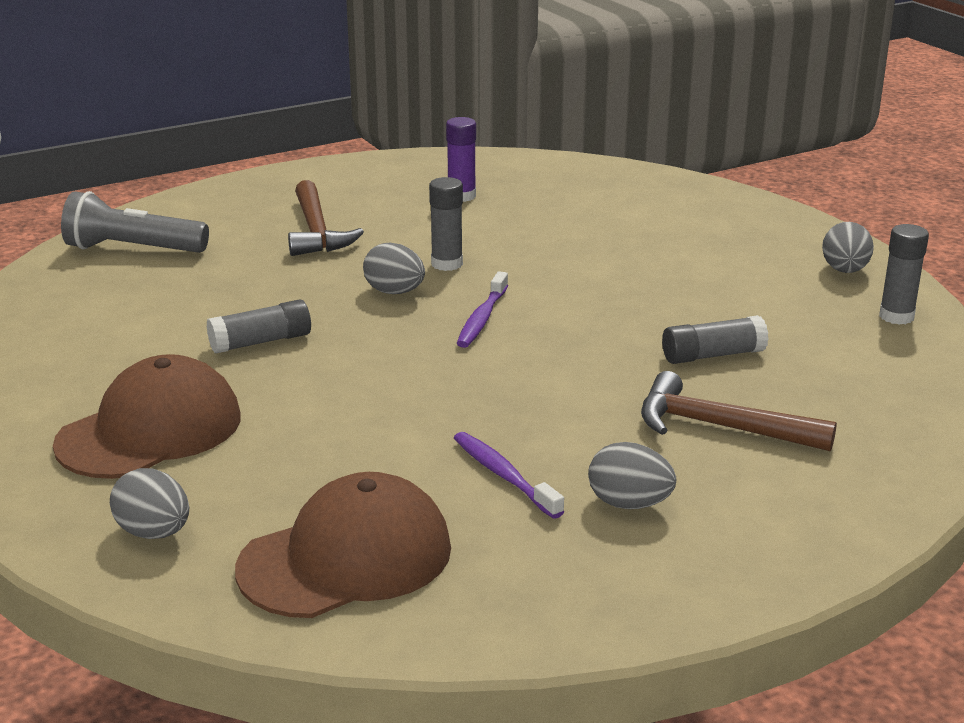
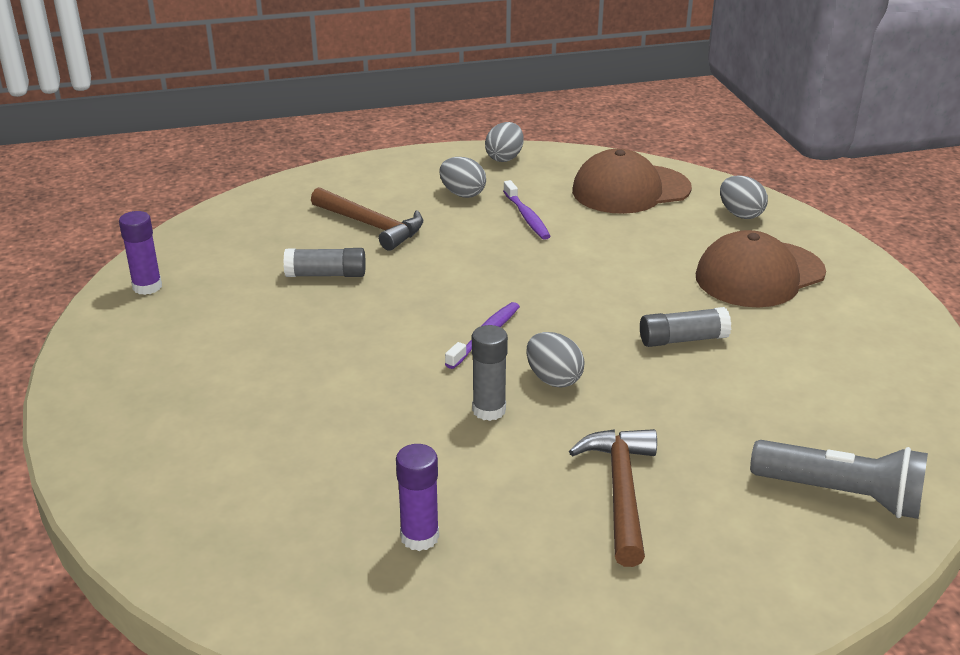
camera: 165 degrees left, 5 degrees up
(844, 271) = (122, 339): grey egg -> grey egg (504, 158)
(896, 316) = (147, 287): grey glue stick -> purple glue stick

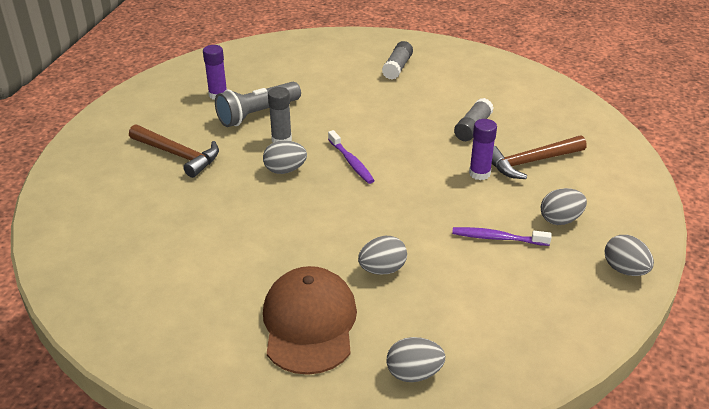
camera: 120 degrees right, 5 degrees up
(147, 287) = (503, 71): purple glue stick -> purple glue stick (479, 173)
(630, 190) = (510, 322): brown cap -> none
(644, 260) = (382, 269): none -> grey egg
(683, 339) = (270, 238): grey glue stick -> grey glue stick (397, 67)
(841, 495) = (87, 223): grey flashlight -> grey flashlight (257, 114)

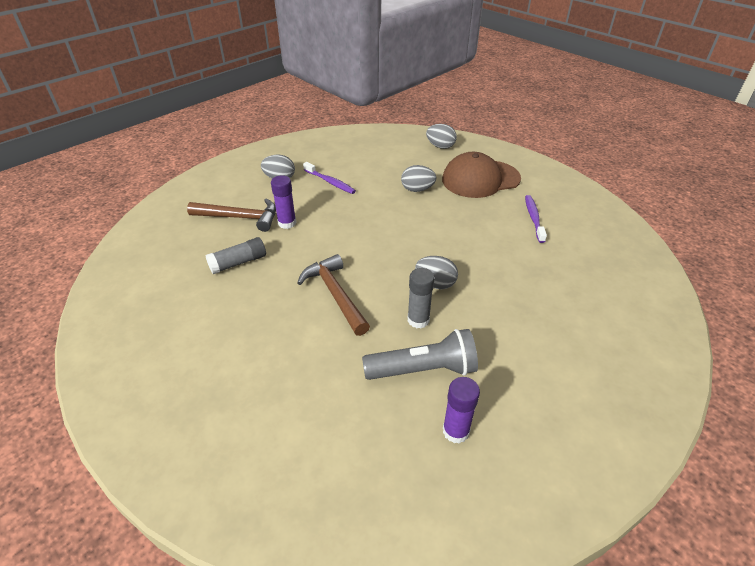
camera: 150 degrees left, 5 degrees up
(178, 155) = (533, 343): brown hammer -> brown hammer (335, 294)
(309, 323) = (480, 179): brown cap -> brown cap turned 45 degrees clockwise
(351, 162) = (373, 269): purple toothbrush -> purple toothbrush (533, 218)
(397, 67) = (205, 379): grey glue stick -> none
(624, 270) = (285, 148): grey egg -> none

